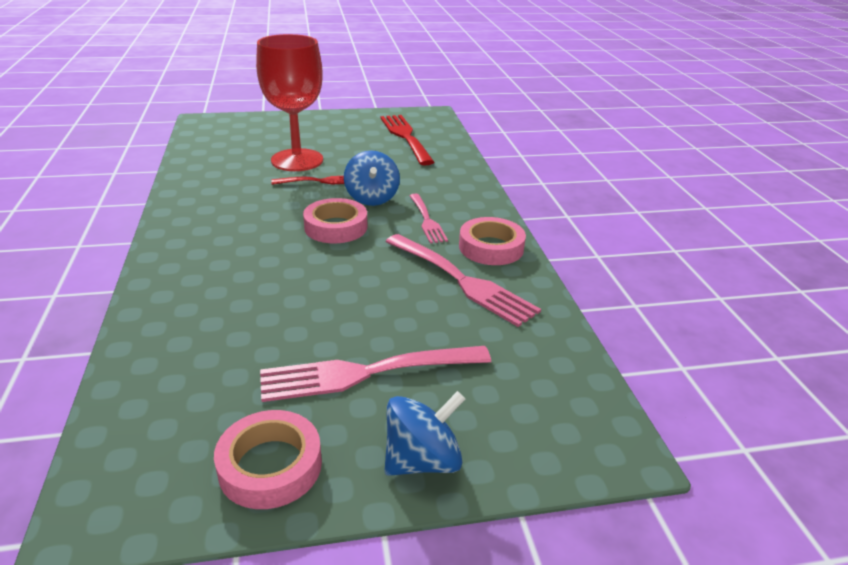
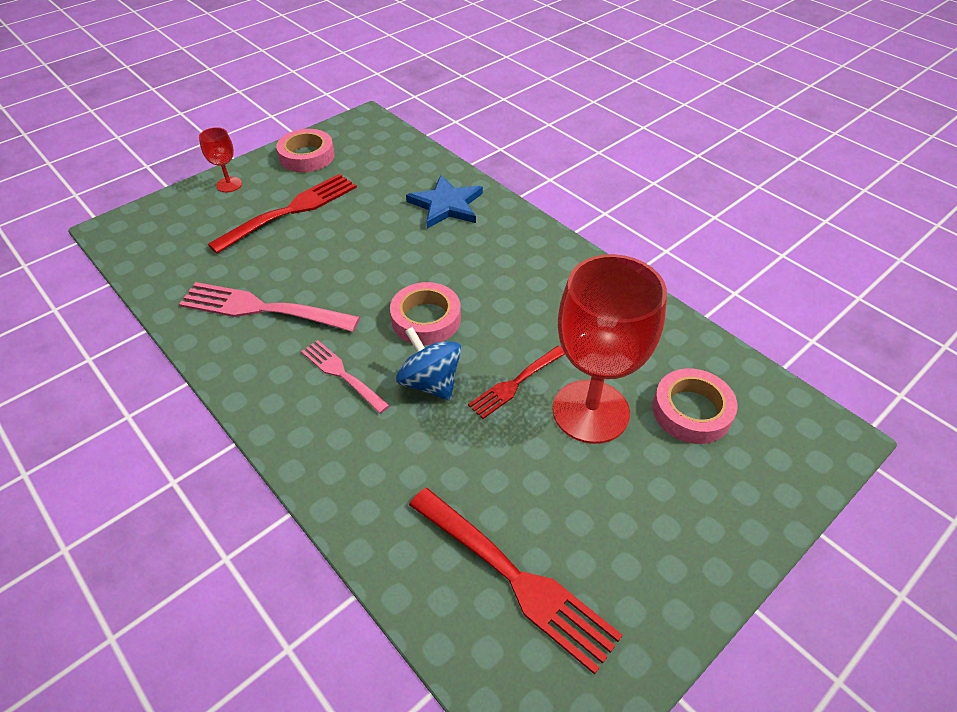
camera: 150 degrees right, 15 degrees up
(197, 305) = (446, 205): none -> blue star
(366, 373) = (291, 211): pink fork -> red fork
(422, 460) = (229, 184): blue spinning top -> red goblet
(491, 247) = (251, 364): pink tape -> pink tape (691, 411)

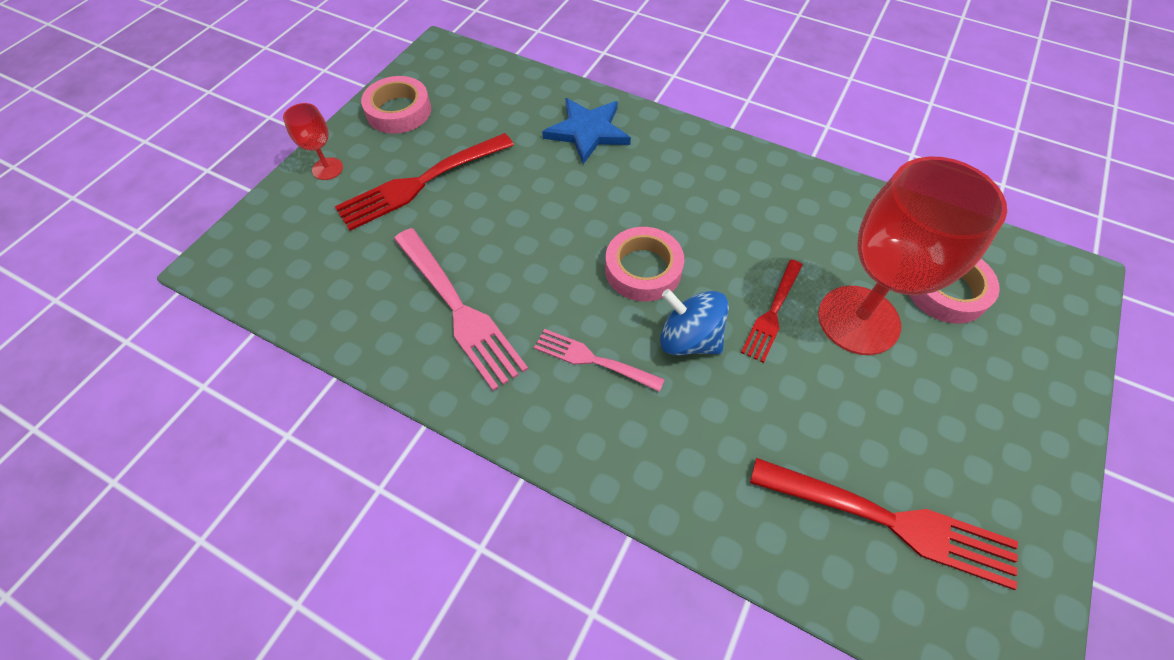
camera: 20 degrees left, 10 degrees up
(262, 309) = (459, 310): pink fork -> pink fork turned 120 degrees counterclockwise
(291, 211) = (421, 183): red fork -> red fork turned 150 degrees counterclockwise

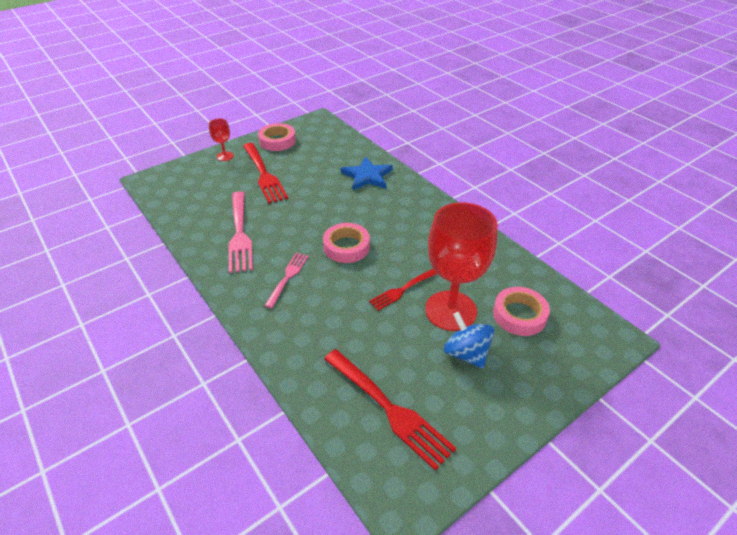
camera: 25 degrees right, 15 degrees down
(421, 183) = (264, 174): red fork -> red fork turned 105 degrees counterclockwise
(593, 360) = (288, 277): pink fork -> pink fork turned 60 degrees clockwise
(689, 339) = (345, 286): blue spinning top -> blue spinning top (466, 353)

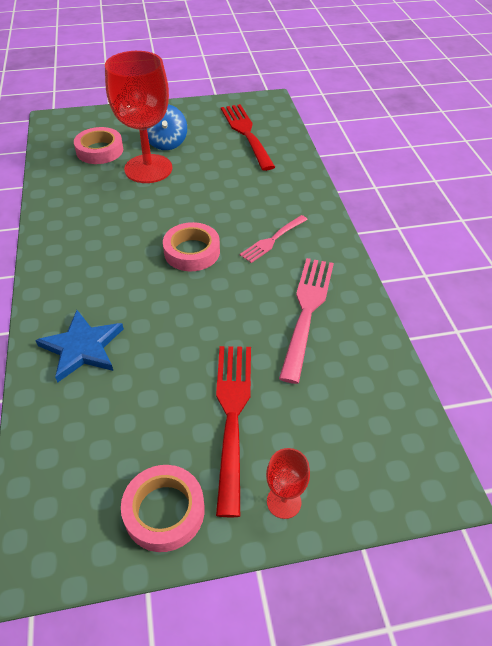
camera: 155 degrees left, 5 degrees up
(402, 290) = (173, 195): red fork -> none

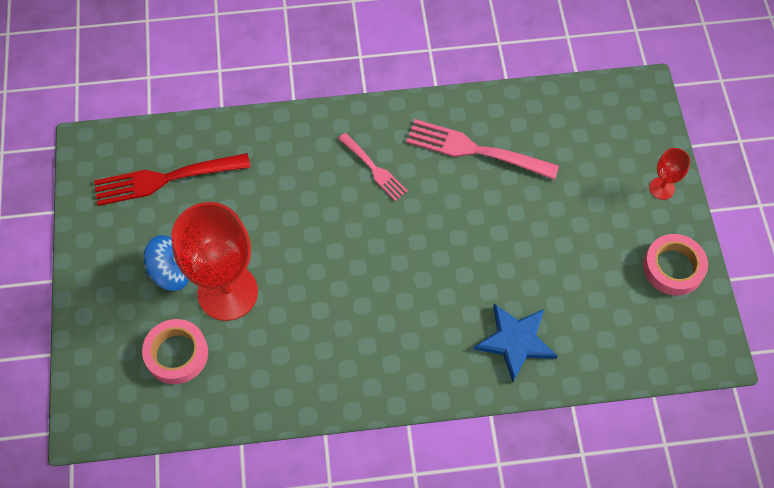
camera: 85 degrees left, 15 degrees up
(192, 252) = (386, 245): pink tape -> none
(232, 415) = (588, 218): red fork -> none

